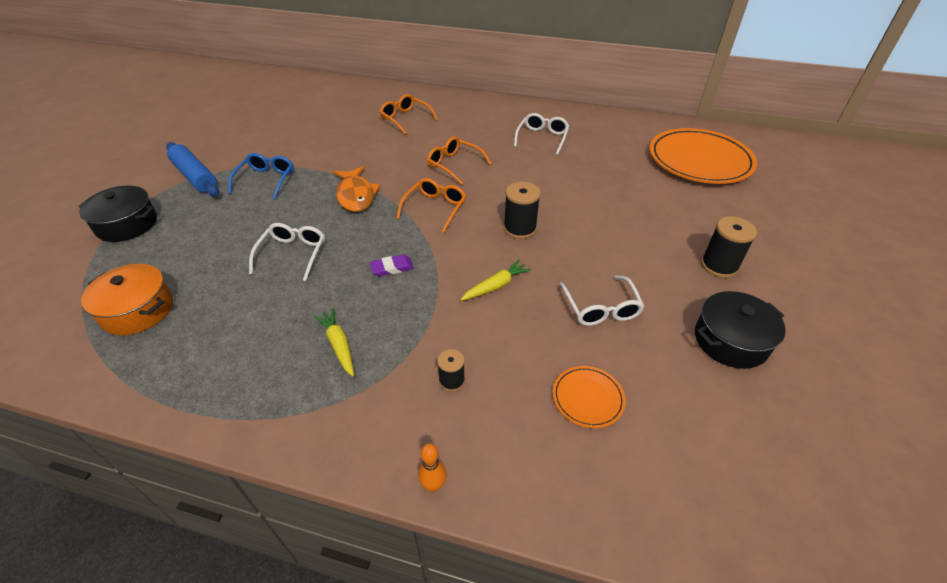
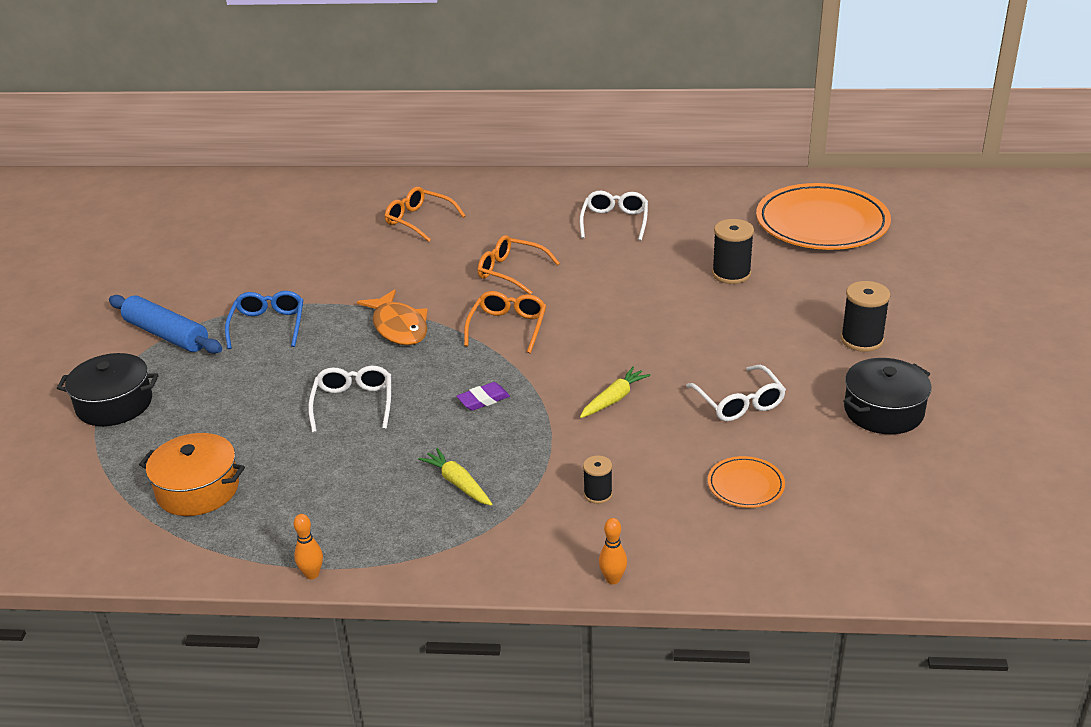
camera: 10 degrees left, 10 degrees down
(176, 417) = (312, 574): none -> orange bowling pin
(520, 229) = (621, 335): black spool -> black spool (731, 274)

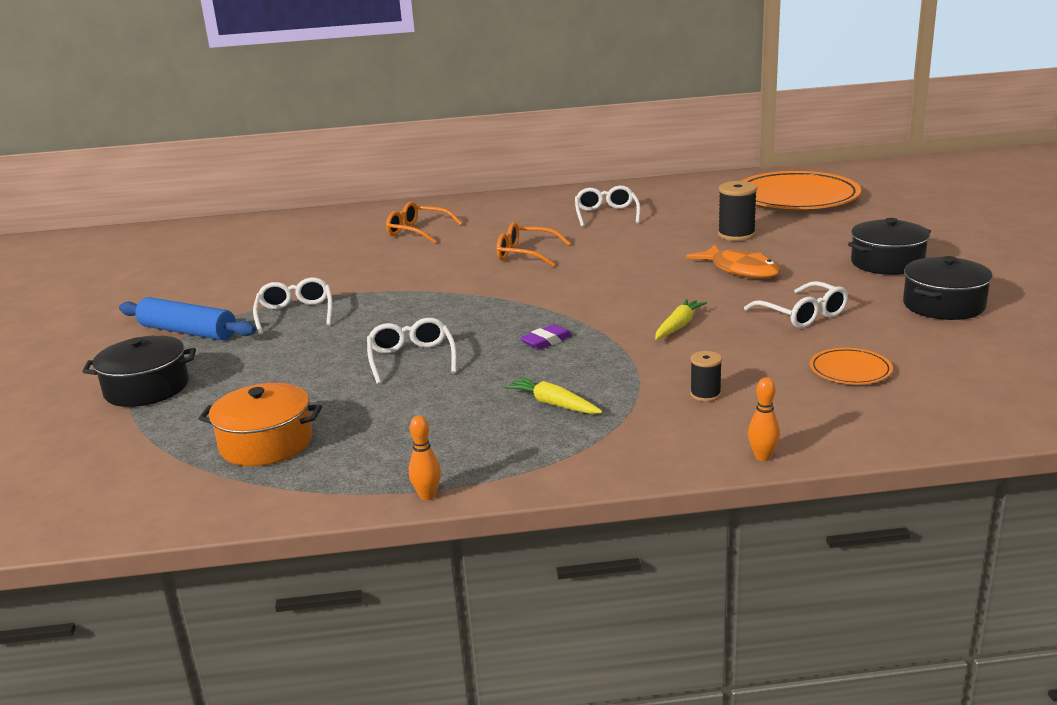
camera: 10 degrees left, 10 degrees down
(268, 325) = (295, 314): blue glasses -> white glasses
(399, 327) = (432, 301): orange fish -> orange fish (741, 270)
(508, 327) = (543, 289): orange glasses -> none
(862, 340) = (887, 263): black spool -> black pot

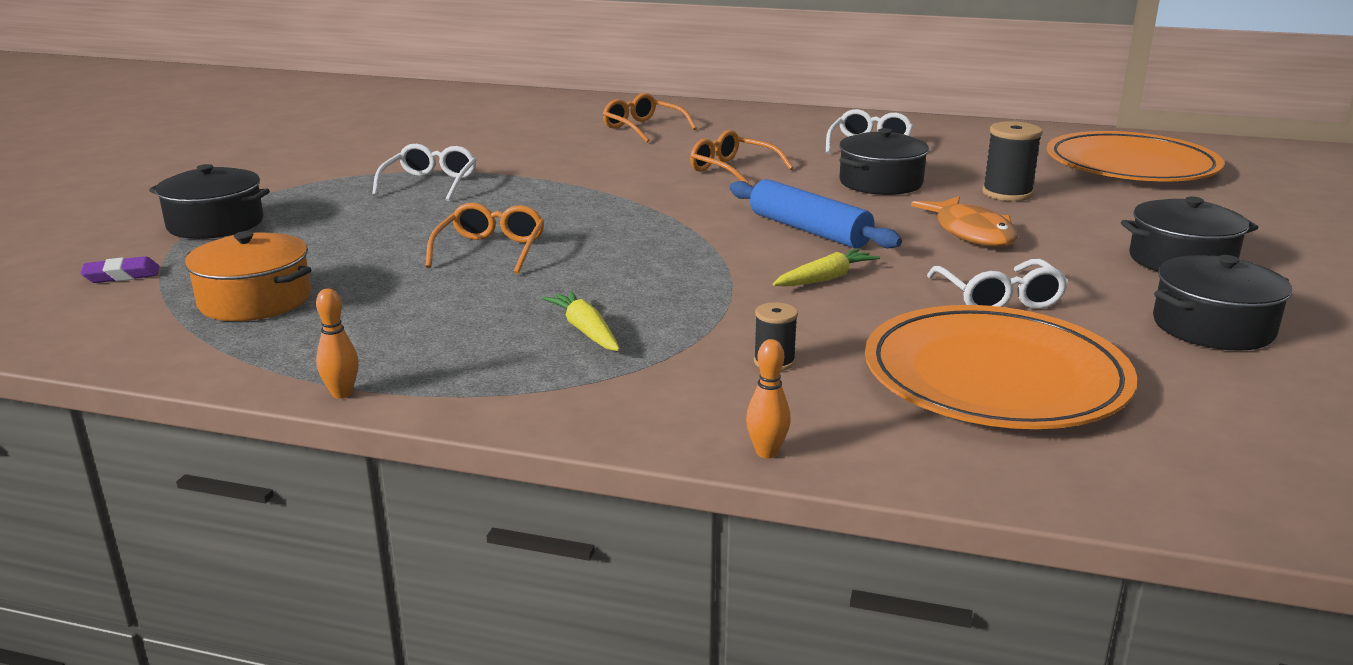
camera: 20 degrees right, 0 degrees up
(188, 332) = (313, 180): blue rolling pin -> blue rolling pin (809, 230)
(411, 359) = (491, 250): white glasses -> orange glasses
(546, 341) = (654, 262): purple eraser -> purple eraser (122, 275)
(643, 243) = (880, 183): none -> black pot
(850, 370) = (995, 377): orange plate -> orange plate, size x2.28

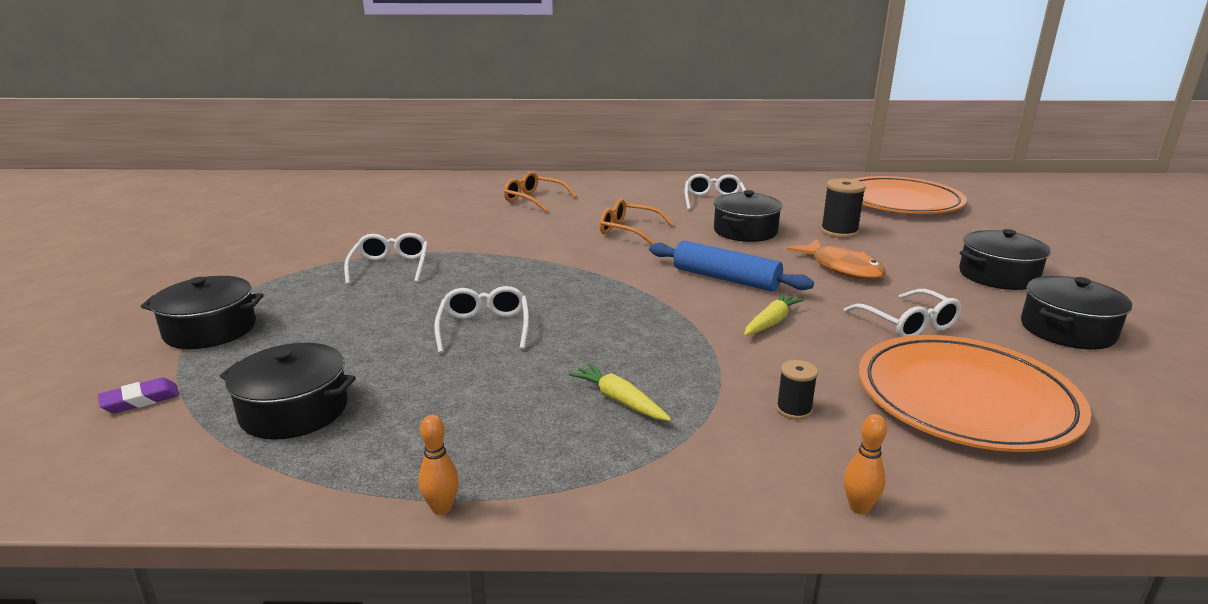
camera: 15 degrees left, 0 degrees up
(255, 300) = (294, 410): orange pot -> black pot
(491, 250) = (484, 328): orange glasses -> white glasses

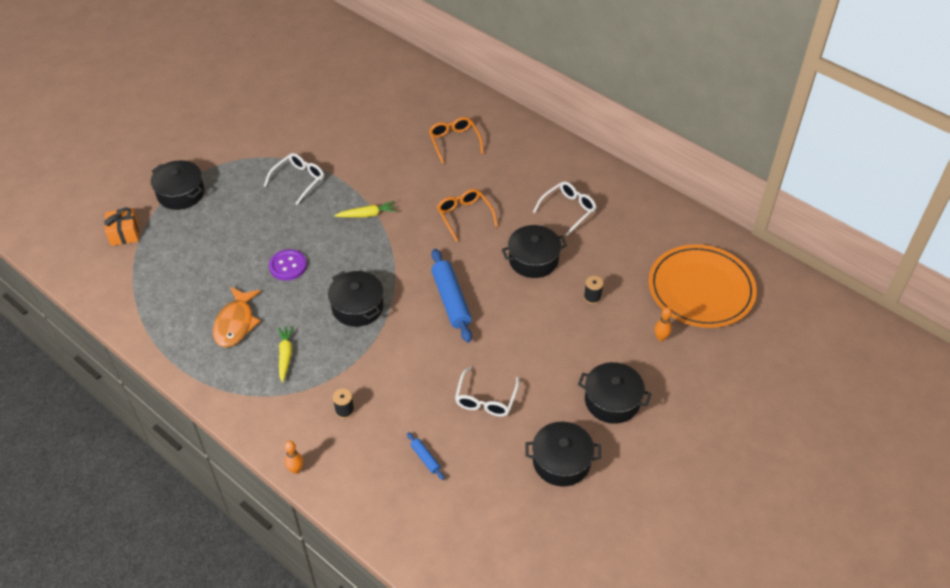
camera: 40 degrees right, 25 degrees up
(140, 400) = (124, 234): purple eraser -> orange gift
(294, 410) = (168, 277): black pot -> black pot (357, 307)
(441, 508) = (169, 367): orange bowling pin -> orange bowling pin (661, 337)
(484, 328) = (288, 266): white glasses -> purple button
(771, 322) = (421, 351): yellow carrot -> yellow carrot (367, 214)
(839, 232) = (592, 297): black spool -> black spool, size x0.59
(842, 268) = (531, 333): orange fish -> orange fish (236, 323)
(965, 399) = (425, 458): orange plate -> blue rolling pin

